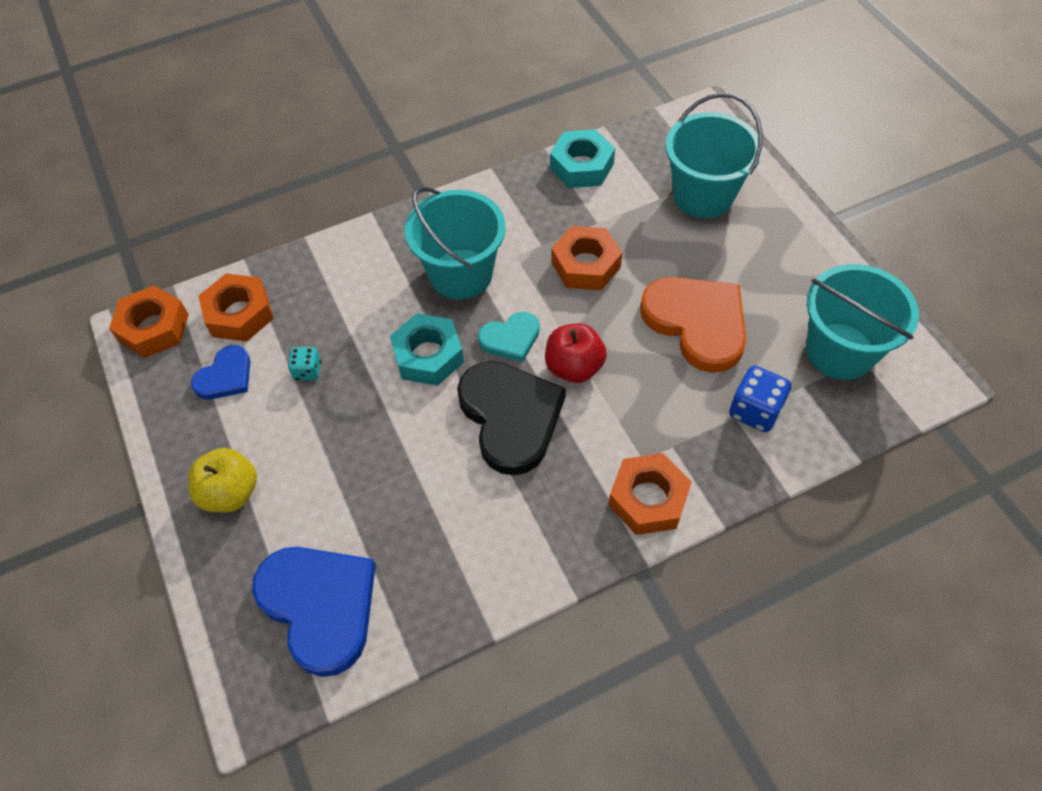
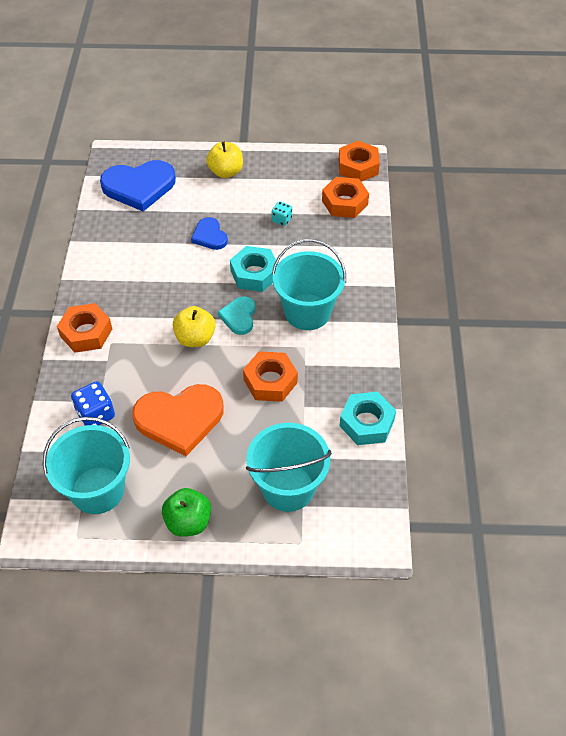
camera: 115 degrees right, 5 degrees down
(225, 376) = (302, 187): blue heart -> blue heart (209, 236)
(510, 417) = (184, 294): black heart -> none
(574, 367) = (195, 338): red apple -> yellow apple
(804, 254) = (188, 522): none -> green apple

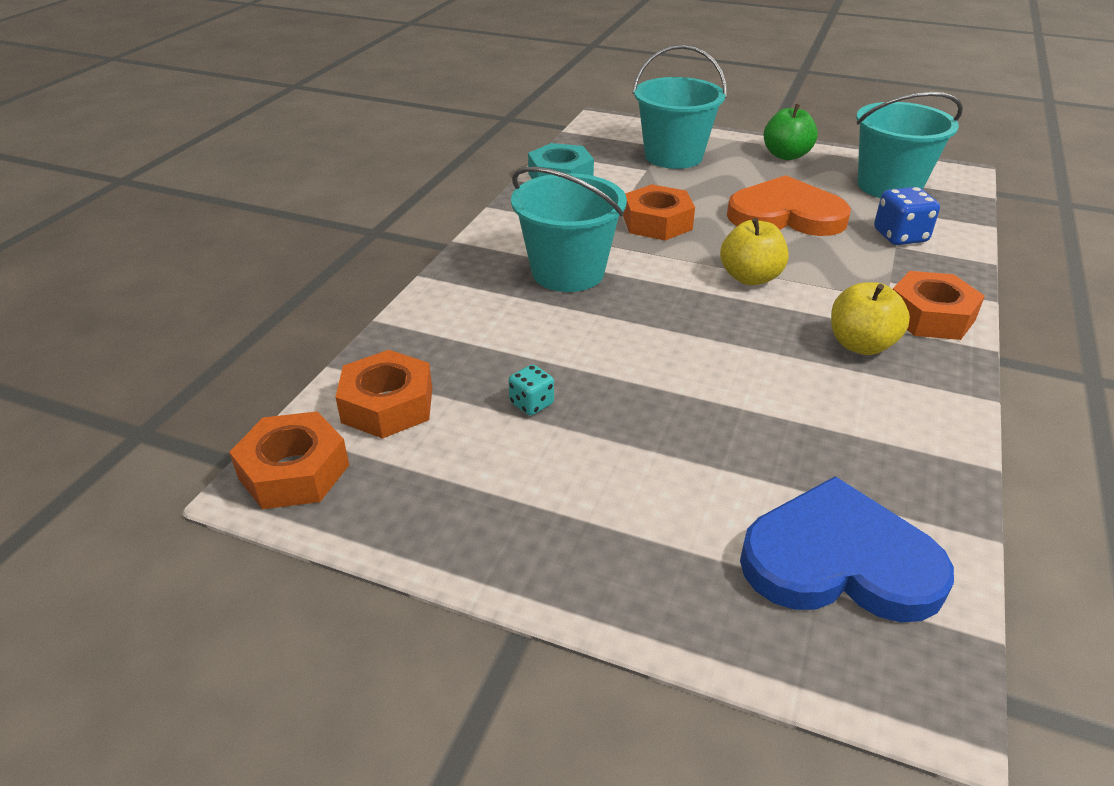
camera: 160 degrees left, 15 degrees down
(209, 236) = (688, 408): blue heart -> none
(226, 172) = (605, 542): yellow apple -> yellow apple (861, 345)
(239, 317) = (675, 287): turquoise heart -> none
(254, 274) = (626, 332): turquoise nut -> none

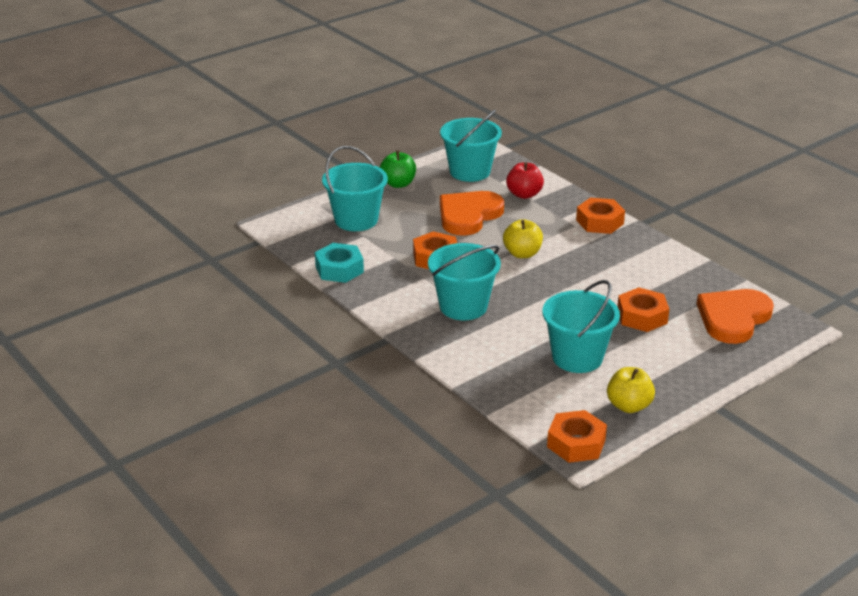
camera: 60 degrees left, 5 degrees down
(387, 405) = (543, 402): orange nut -> orange nut (642, 316)
(531, 404) = (577, 357): turquoise dice -> turquoise bucket
(839, 560) = (733, 318): blue heart -> orange heart
(861, 345) = (606, 250): yellow apple -> yellow apple (629, 406)
(900, 236) = (524, 194): blue dice -> red apple

